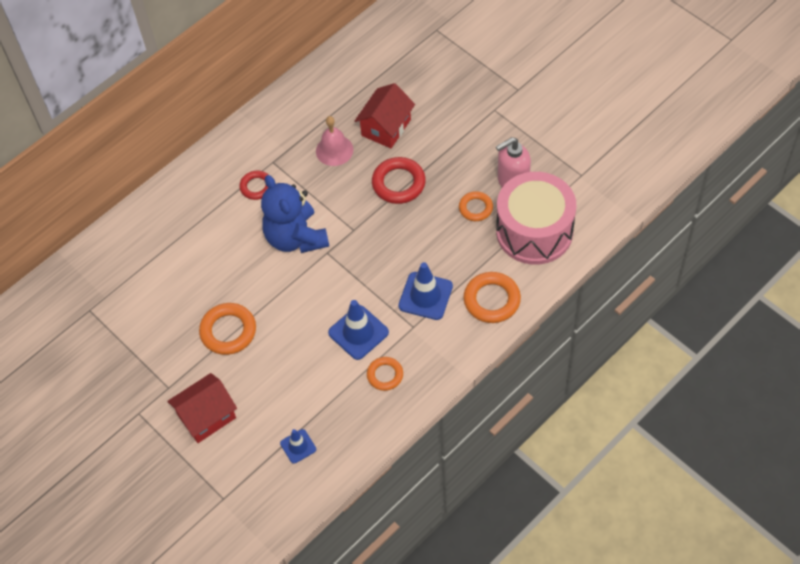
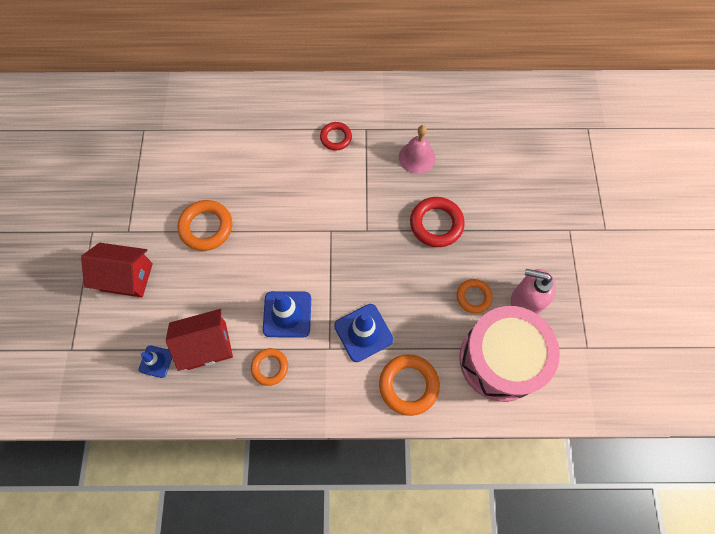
camera: 40 degrees right, 10 degrees up
(296, 237) = (322, 199): blue teddy bear -> none
(386, 127) = (471, 172): red house -> red house (207, 345)

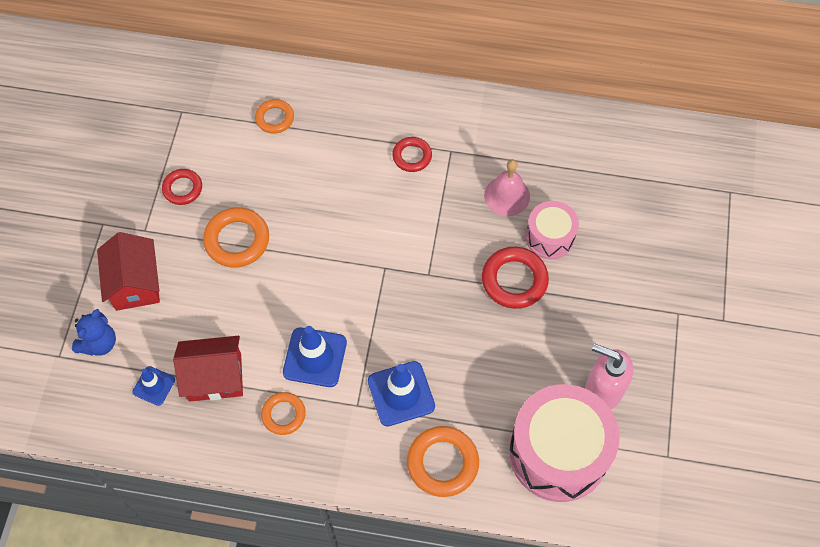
camera: 10 degrees right, 5 degrees down
(104, 333) = (99, 343): none -> blue teddy bear
(127, 277) = (135, 283): red house -> red house turned 60 degrees clockwise
(154, 192) = (182, 188): none -> red ring
(457, 185) = (549, 237): none -> pink drum
(473, 297) = (542, 374): orange ring -> orange ring (275, 118)

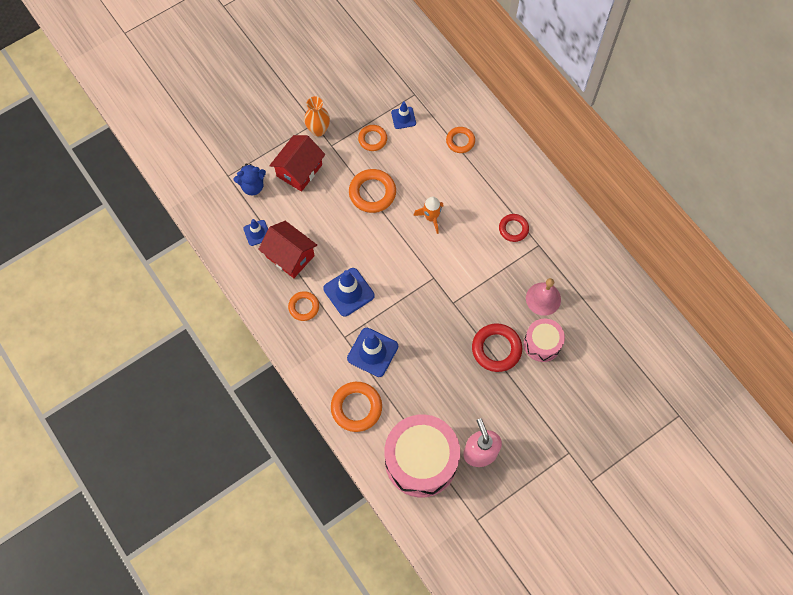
camera: 45 degrees right, 5 degrees up
(114, 227) = (318, 130): none -> orange vase
(182, 188) = (372, 139): red ring -> orange ring
(193, 142) = (403, 118): none -> blue traffic cone
(322, 213) = (431, 218): none -> orange rocket

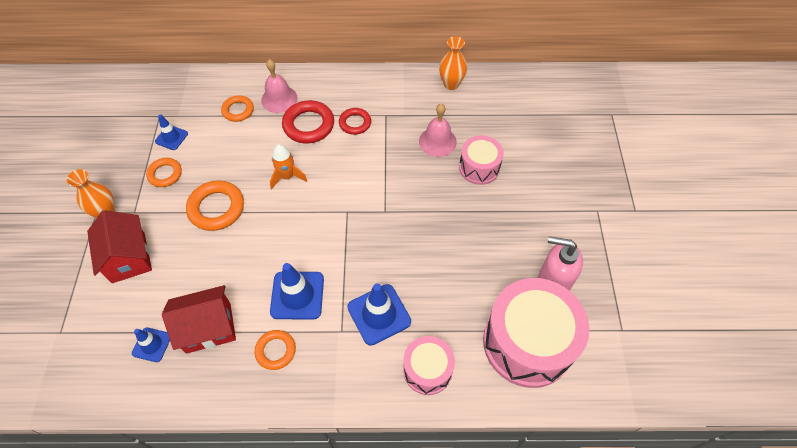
camera: 55 degrees left, 10 degrees down
(252, 186) = (98, 314): blue teddy bear -> none
(356, 407) = (427, 370): orange ring -> pink drum
(493, 160) = (279, 99): none -> pink bell
(496, 349) = (457, 205): red ring -> red ring (308, 125)
(609, 272) = (451, 84): none -> orange vase

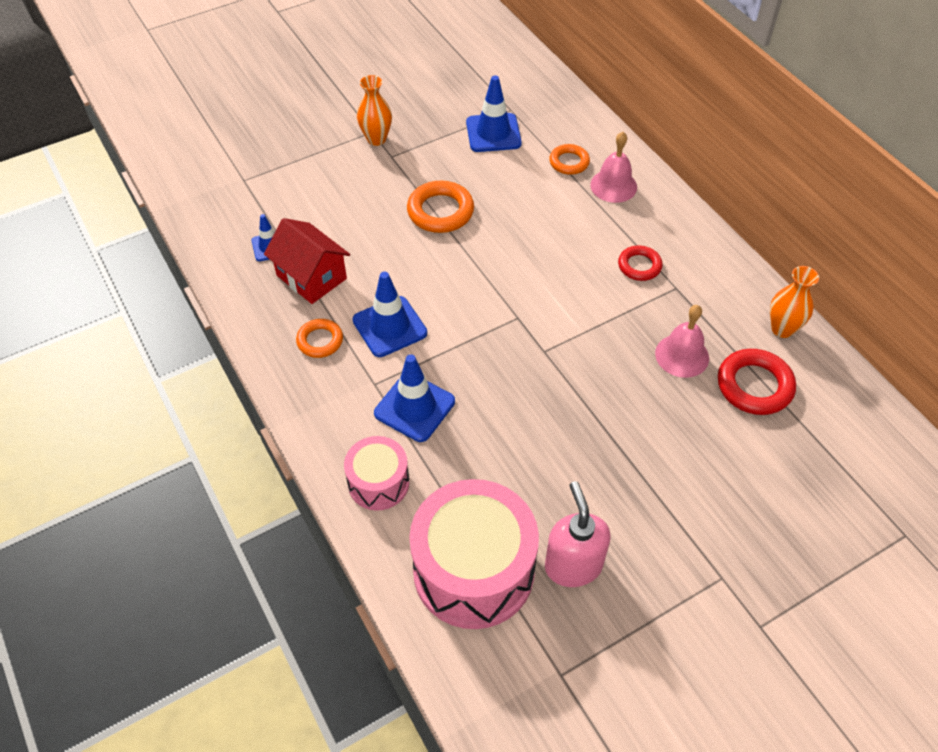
camera: 60 degrees right, 5 degrees down
(128, 257) = (343, 180): red house -> none
(165, 174) = (448, 153): orange ring -> none
(171, 137) = (493, 133): blue traffic cone -> blue traffic cone, size x1.70
(287, 176) = (521, 245): orange rocket -> none
(308, 125) = (601, 228): red ring -> red ring (754, 386)
(479, 167) = (679, 415): pink drum -> none

